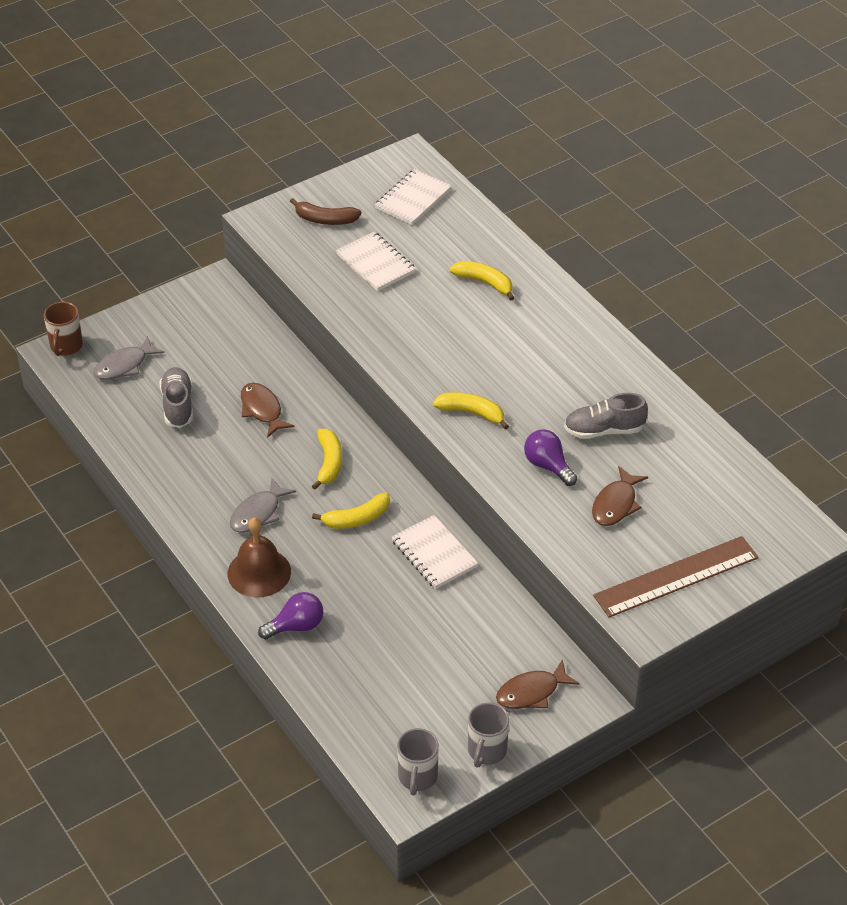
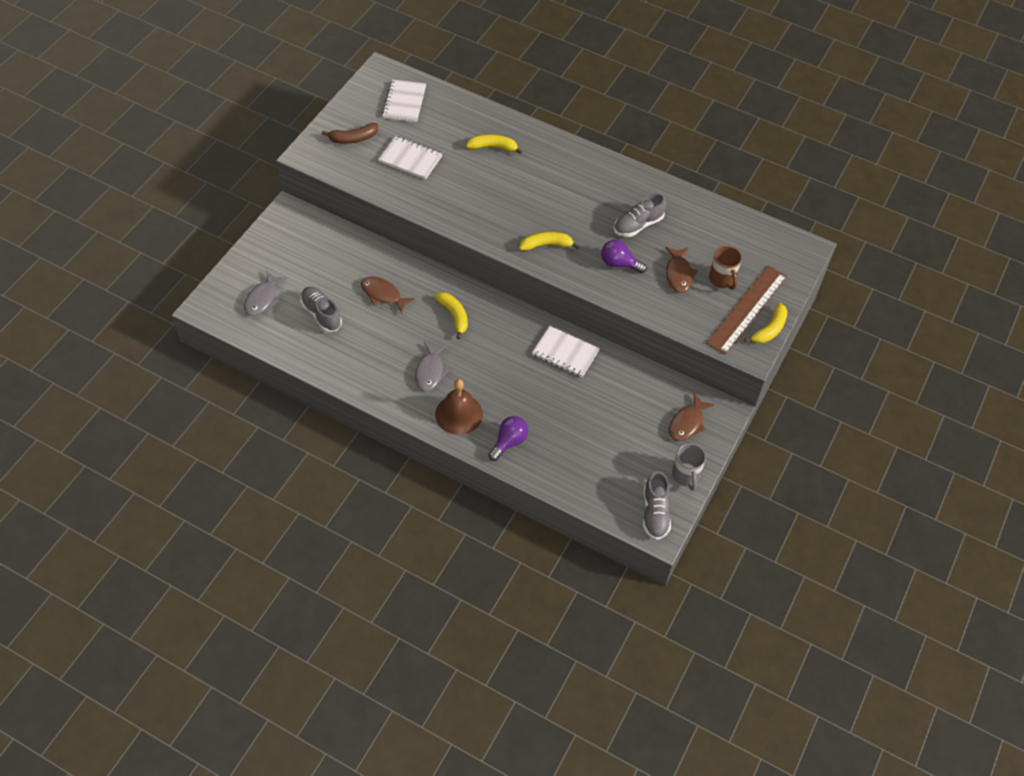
camera: 30 degrees left, 10 degrees up
(66, 346) = (209, 300): brown mug -> brown mug (722, 279)
(357, 519) = (499, 348): yellow banana -> yellow banana (769, 329)
(417, 777) = (655, 513): grey mug -> grey shoe

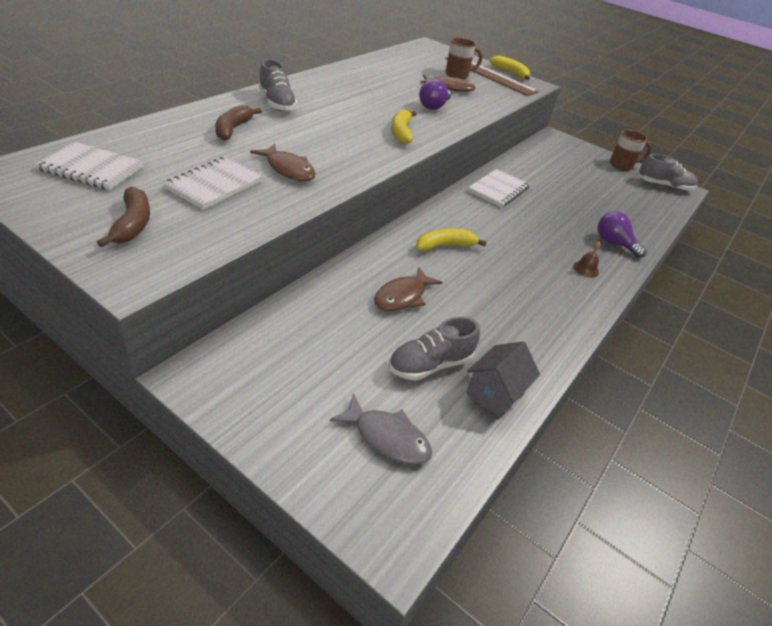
camera: 85 degrees left, 15 degrees down
(305, 348) = (495, 393): none -> grey house
(430, 371) = (528, 279): grey fish -> none
(459, 414) = (586, 269): brown bell -> brown bell, size x0.47
(493, 147) = (233, 129): yellow banana -> brown banana
(638, 225) = (386, 89): grey shoe -> grey shoe (277, 103)
(685, 475) = (622, 165): grey mug -> brown mug
(687, 423) = (569, 153): brown fish -> brown fish (288, 169)

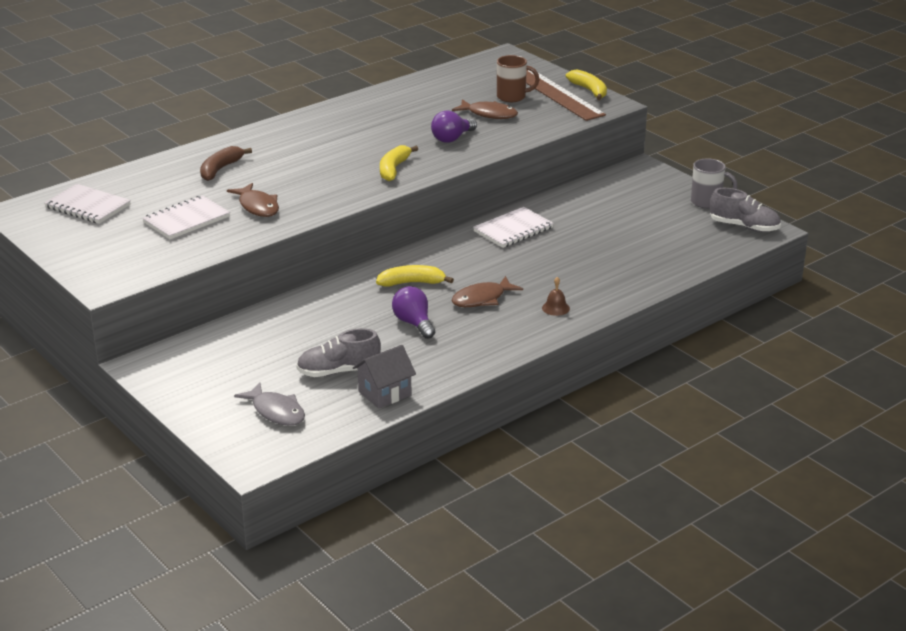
camera: 20 degrees right, 10 degrees down
(133, 224) = (112, 249): brown banana -> none
(277, 103) = (275, 141): grey shoe -> none
(402, 296) = (343, 322): brown fish -> brown fish (482, 299)
(614, 243) = (612, 286): purple light bulb -> purple light bulb (414, 323)
(622, 165) = (707, 202): brown mug -> grey mug

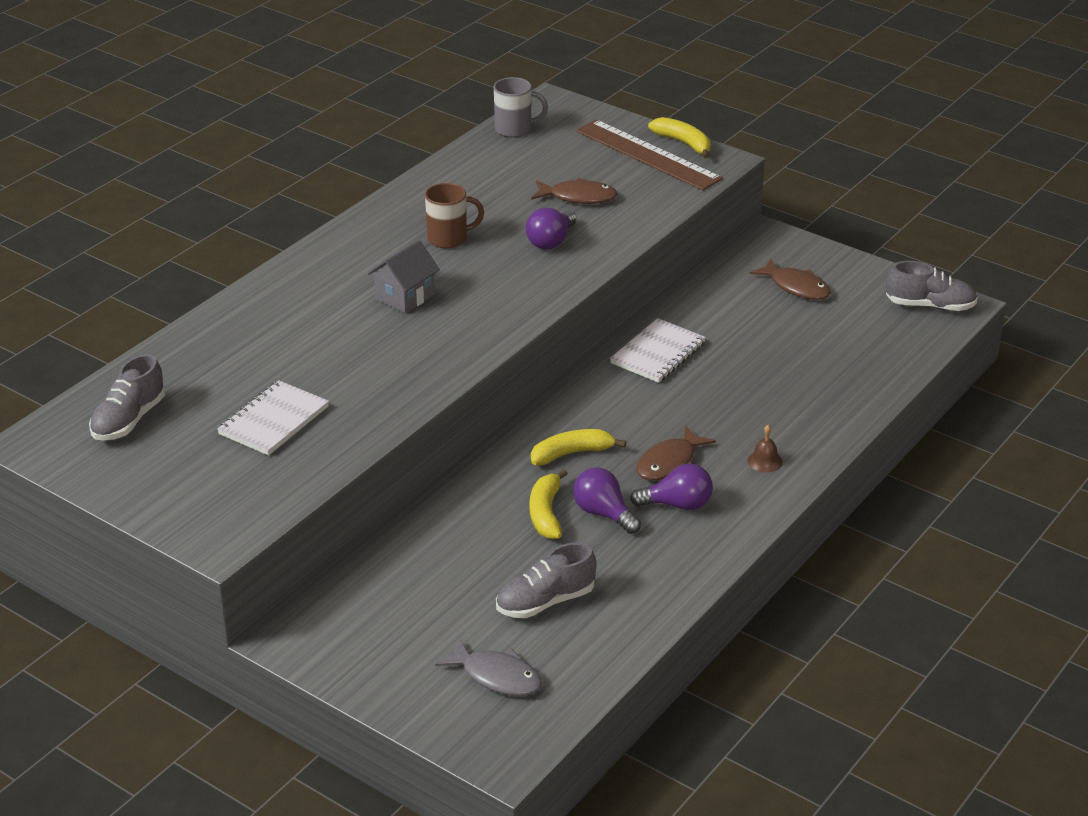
camera: 15 degrees left, 5 degrees up
(88, 206) = (129, 420): white notebook -> grey shoe
(220, 169) = (276, 333): brown banana -> none
(257, 206) = (356, 385): brown fish -> brown fish (796, 287)
(385, 393) = (618, 624): grey house -> grey house (405, 297)
(393, 169) = (501, 300): yellow banana -> yellow banana (546, 513)
(473, 326) = (677, 504): none -> purple light bulb
(512, 97) = (594, 166): brown mug -> brown mug (449, 239)
(707, 202) = (870, 276): grey mug -> grey mug (514, 129)

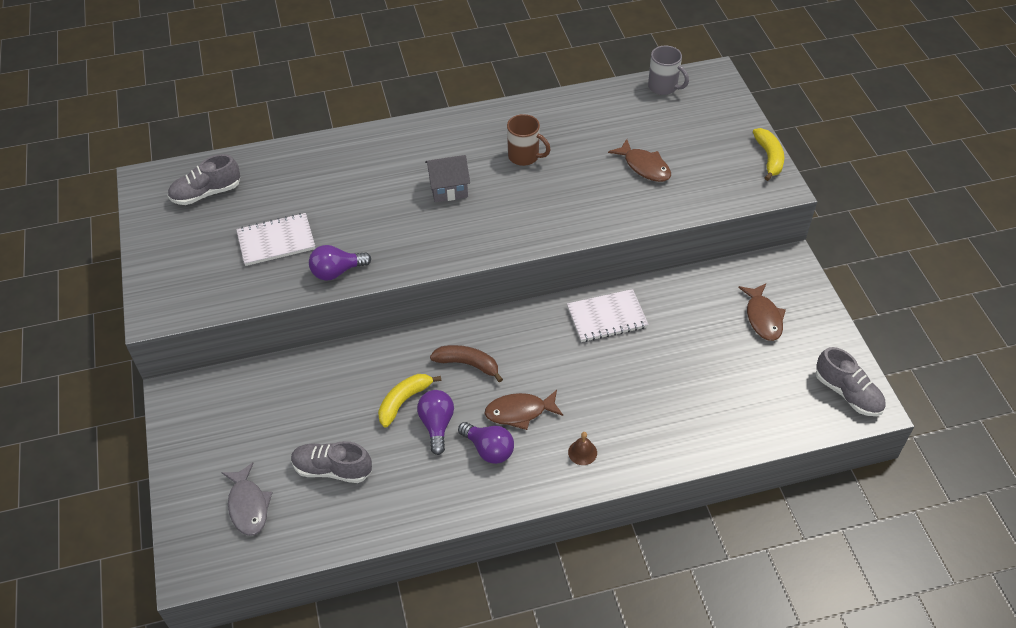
camera: 40 degrees right, 15 degrees up
(551, 241) = (586, 194): purple light bulb -> purple light bulb (337, 272)
(571, 453) = (468, 364): yellow banana -> brown banana
(647, 155) = (732, 155): brown ruler -> none

